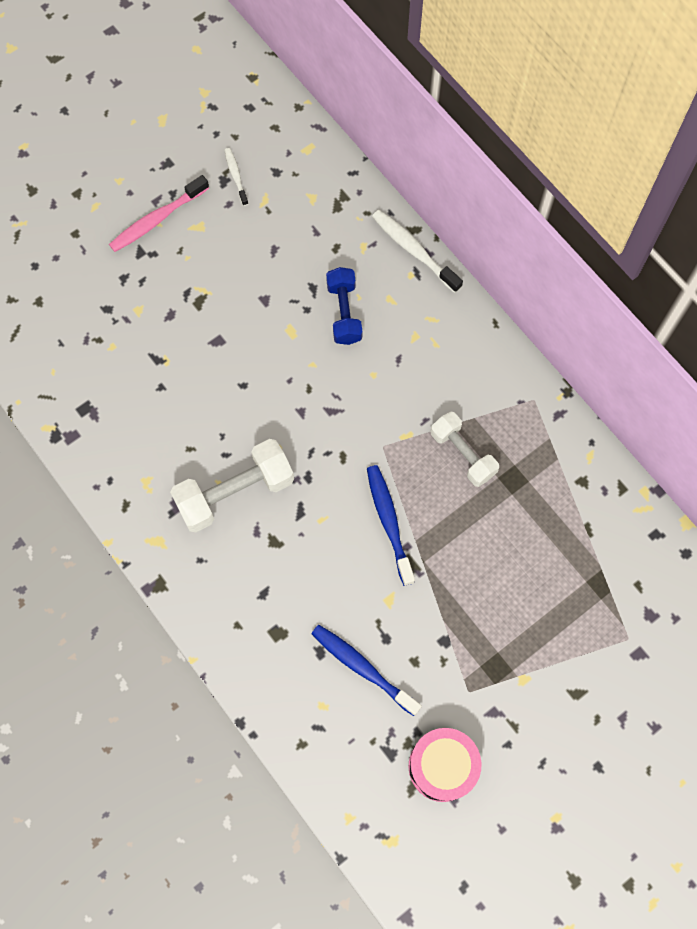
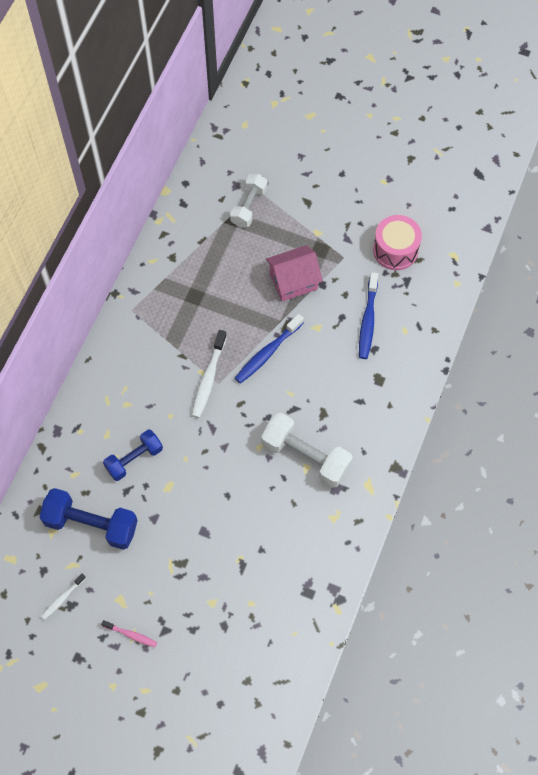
camera: 120 degrees left, 5 degrees down
(157, 219) = (131, 635): pink toothbrush -> pink toothbrush, size x0.58
(297, 237) = (91, 524): none -> blue dumbbell
(413, 250) = (59, 439): white toothbrush -> white toothbrush (208, 378)
(463, 454) = (195, 333): white dumbbell -> white dumbbell (249, 206)
(468, 608) = (293, 281): none -> pink house

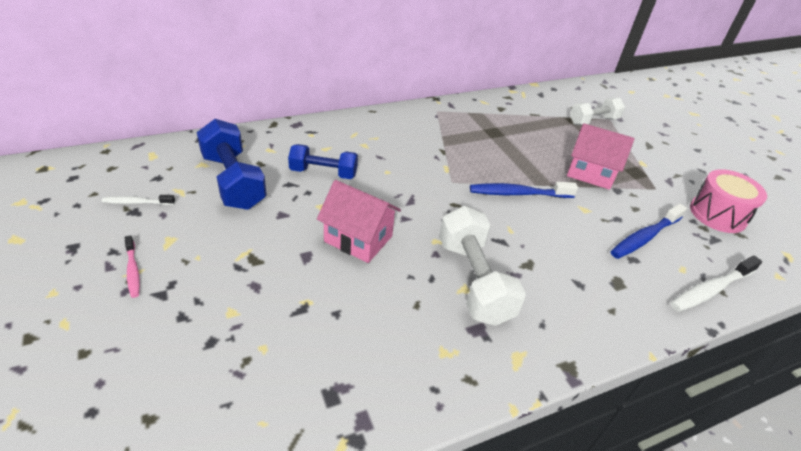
camera: 40 degrees right, 25 degrees down
(208, 378) = (447, 174): white toothbrush -> white toothbrush (710, 290)
(217, 490) = (358, 239): none -> pink house

